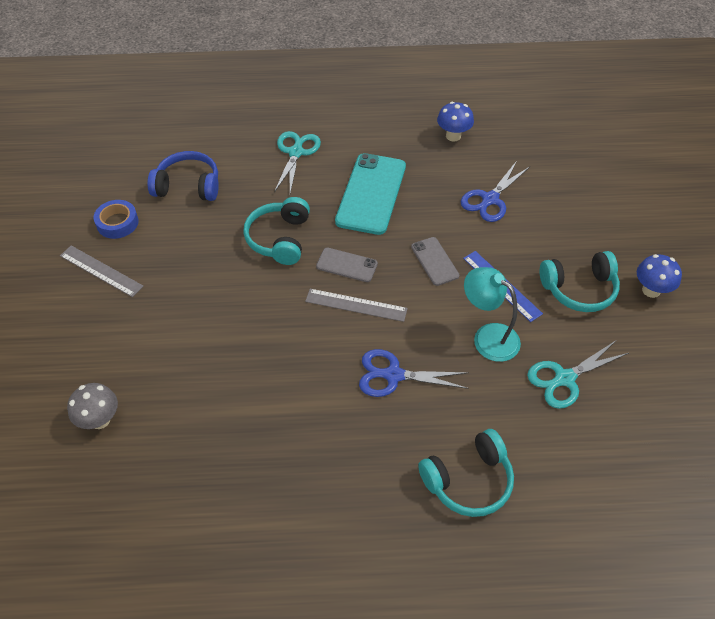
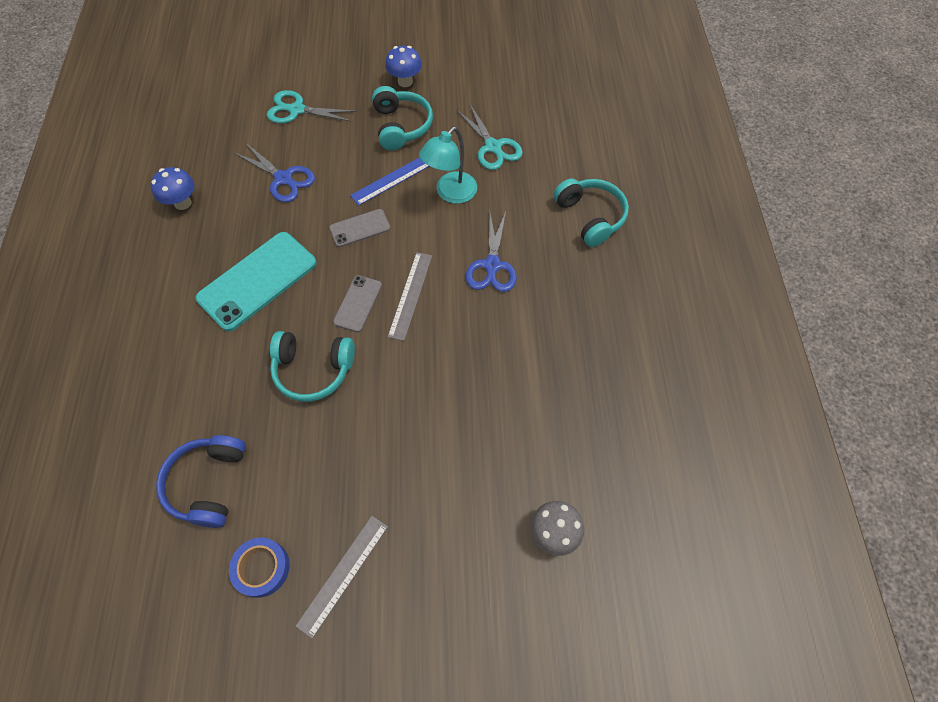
camera: 90 degrees left, 10 degrees up
(296, 153) = (174, 359): turquoise scissors -> turquoise scissors (297, 110)
(371, 193) = (257, 281): turquoise phone -> turquoise phone turned 60 degrees counterclockwise

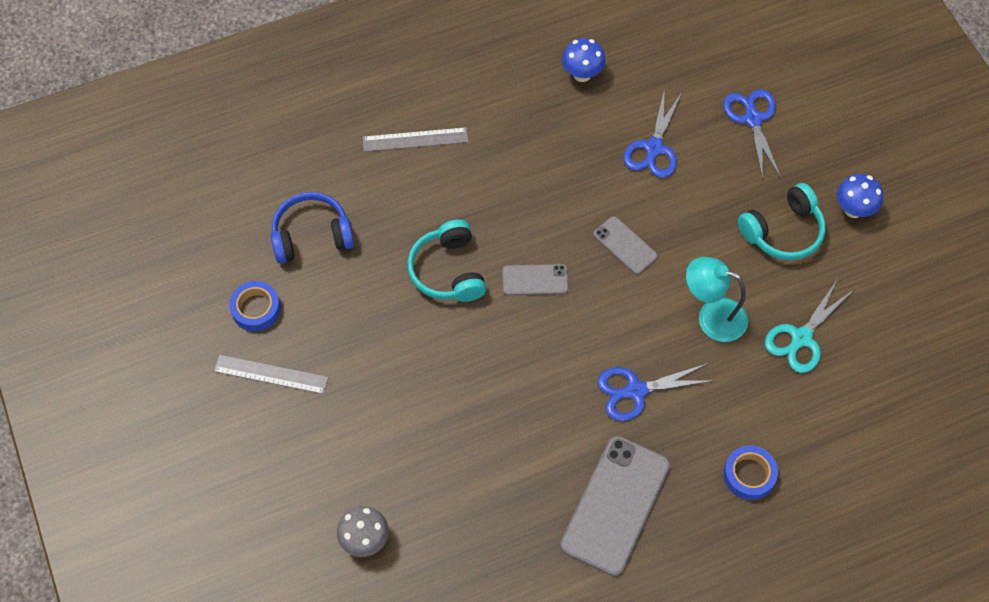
camera: 70 degrees right, 0 degrees up
(257, 281) = (522, 181): turquoise phone -> none
(297, 110) = (752, 119): turquoise scissors -> blue scissors
(393, 179) = (704, 252): blue ruler -> none
(410, 295) = (565, 324): grey ruler -> grey ruler (415, 139)
(585, 314) = (615, 505): none -> grey phone
(590, 217) = (749, 475): turquoise headphones -> blue tape

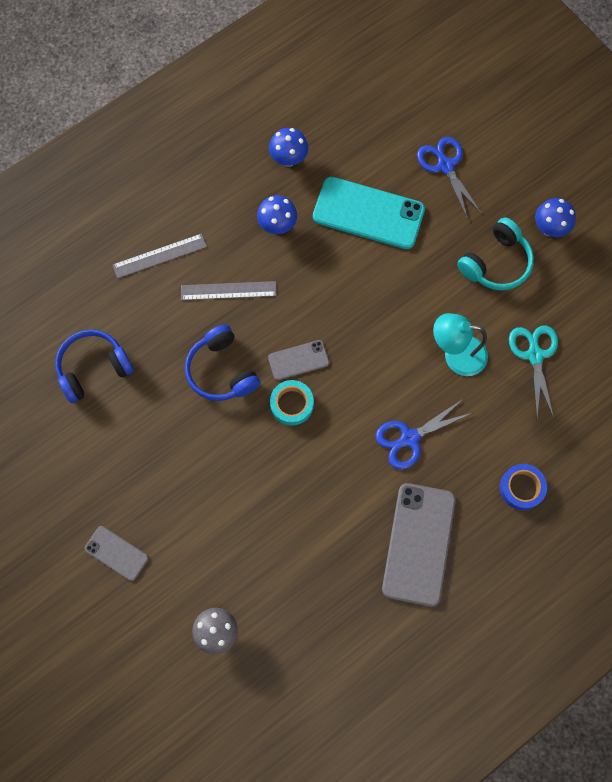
camera: 15 degrees left, 10 degrees up
(256, 309) = (64, 449): blue tape -> none
(271, 374) = (94, 505): grey ruler -> grey ruler (228, 291)
(448, 271) = (221, 371): turquoise headphones -> blue headphones
(514, 323) = (292, 404): none -> turquoise tape
(551, 138) = (277, 225): none -> blue mushroom
(625, 245) = (366, 309): grey phone -> grey phone (116, 553)
(654, 148) = (368, 213): blue scissors -> turquoise phone
(801, 338) = (534, 355): turquoise scissors -> turquoise scissors turned 150 degrees clockwise

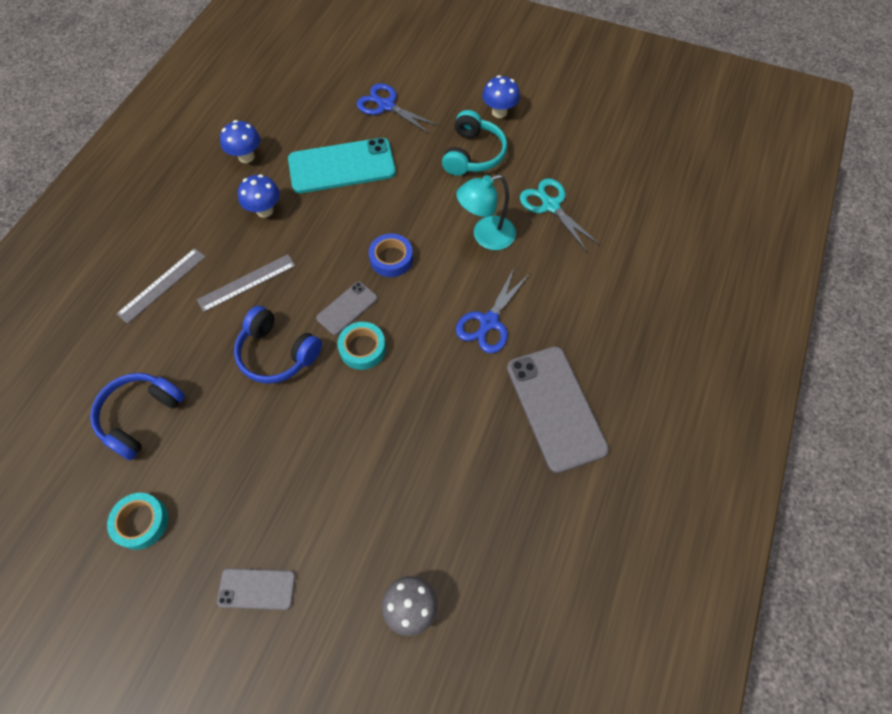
camera: 30 degrees left, 10 degrees down
(58, 455) = (141, 522): none -> turquoise tape
(521, 488) = (611, 312): blue tape -> blue tape (391, 259)

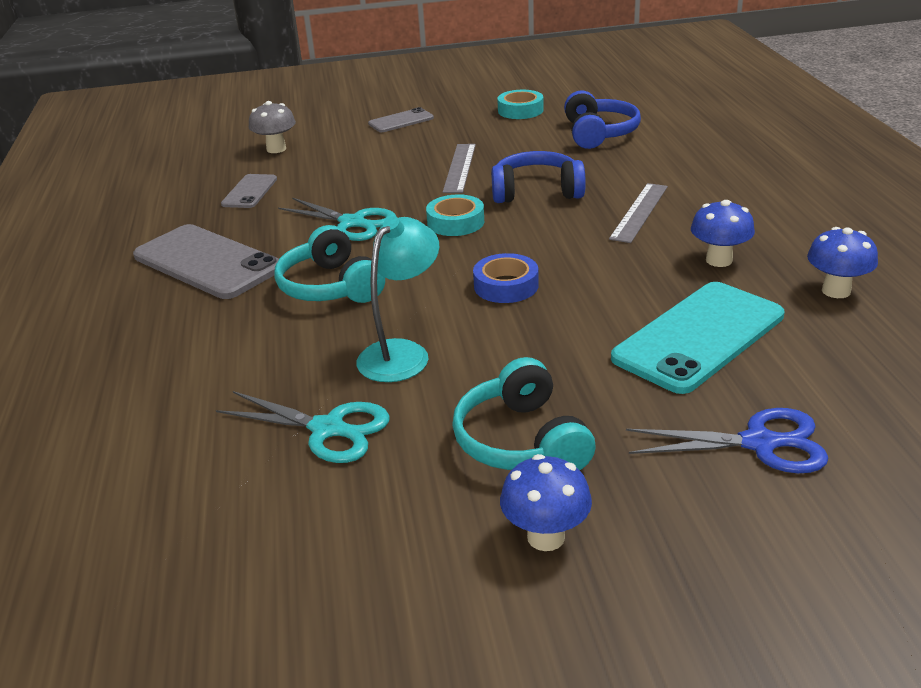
camera: 150 degrees right, 30 degrees down
(162, 285) = (717, 181): grey ruler -> grey ruler (460, 168)
(347, 308) = (507, 237): grey phone -> grey phone (250, 192)
(429, 397) = (352, 223): none -> turquoise scissors
(489, 322) = (330, 287): blue scissors -> turquoise headphones

